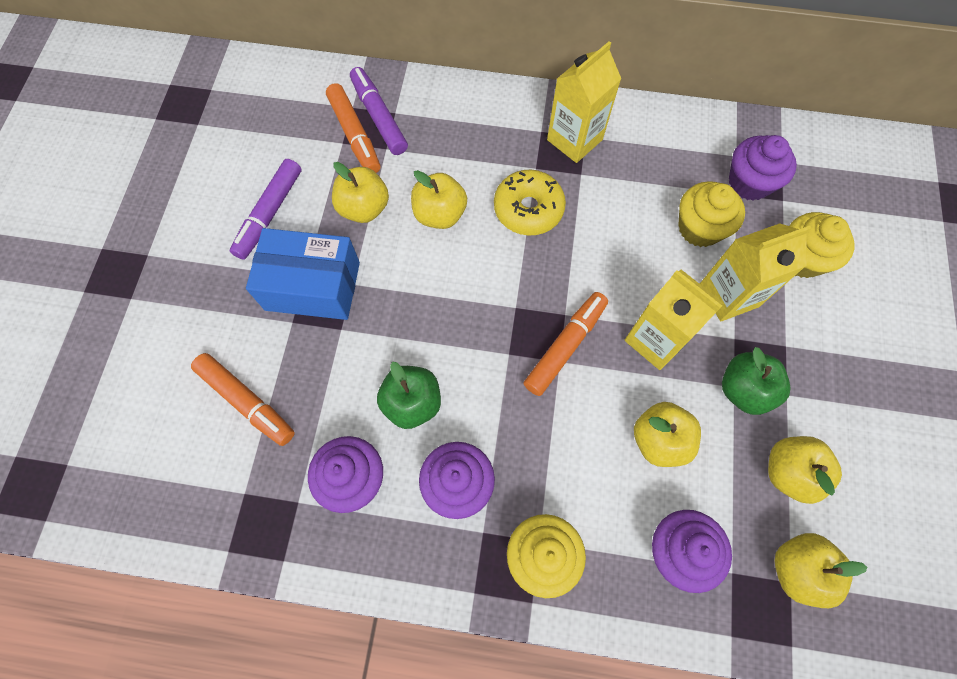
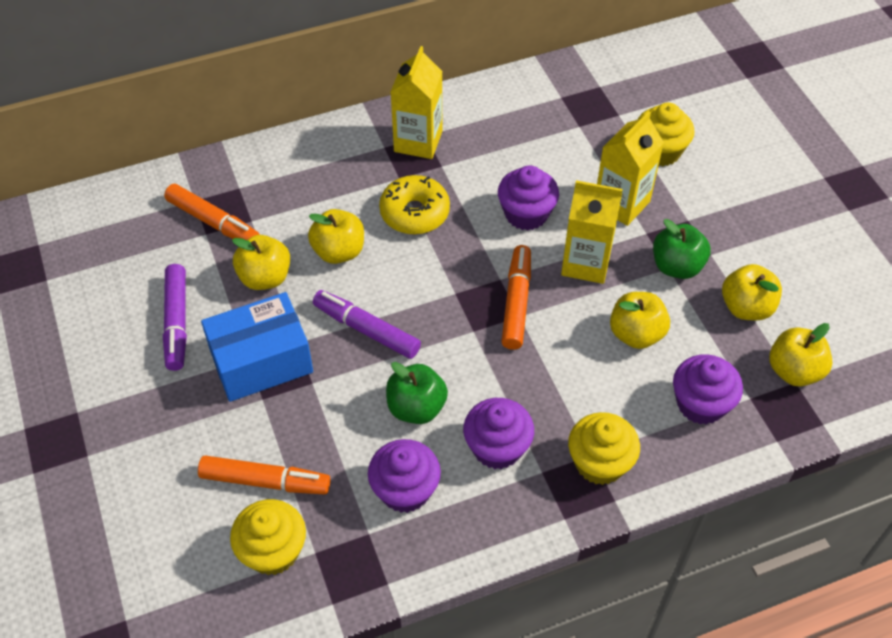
camera: 30 degrees left, 15 degrees down
(379, 117) = (226, 198): purple marker -> purple marker (367, 330)
(699, 228) = (566, 164): yellow cupcake -> yellow cupcake (273, 551)
(749, 182) = (584, 113): purple cupcake -> purple cupcake (526, 214)

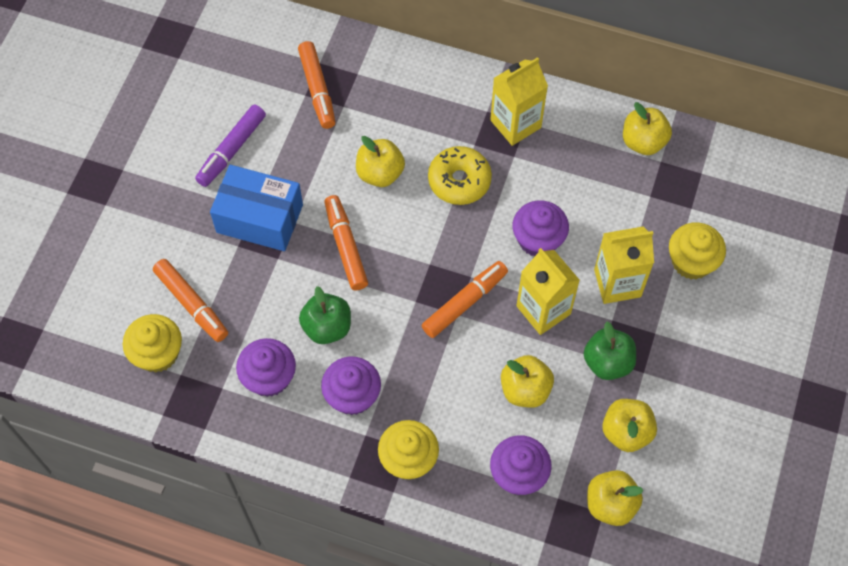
camera: 40 degrees right, 10 degrees up
(265, 277) = (314, 157): yellow apple -> yellow apple (643, 142)
(367, 330) = (346, 247): purple marker -> orange marker

